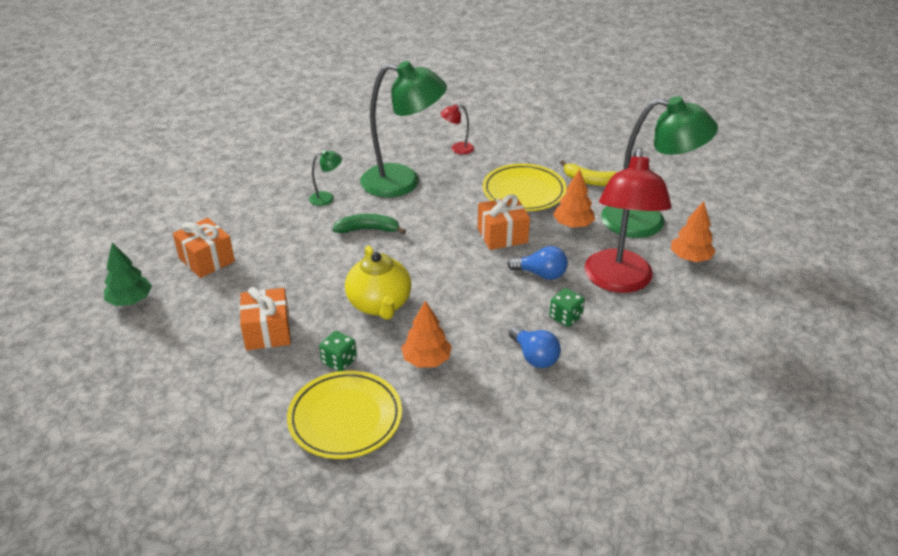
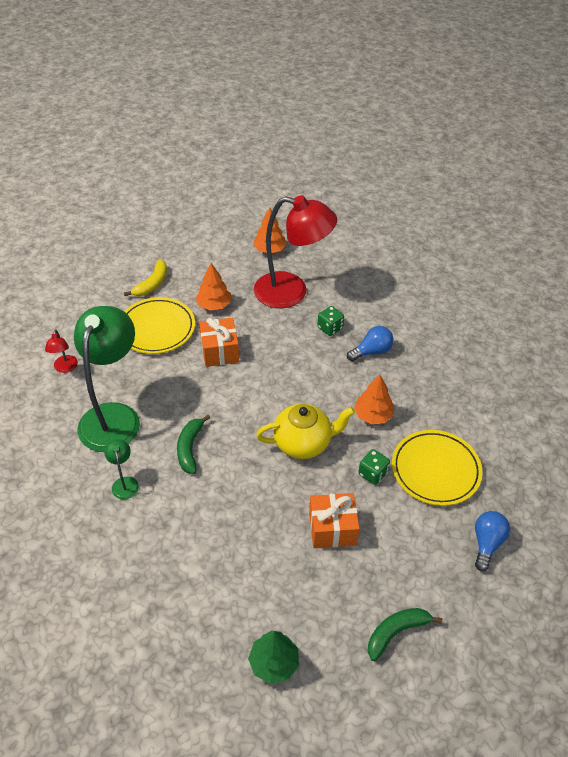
camera: 85 degrees left, 10 degrees up
(140, 383) = (396, 632): none -> green banana
(207, 260) = (214, 593): orange gift -> none
(541, 274) = (276, 334): blue light bulb -> blue light bulb (487, 543)
(647, 221) = (219, 262): green lamp -> none

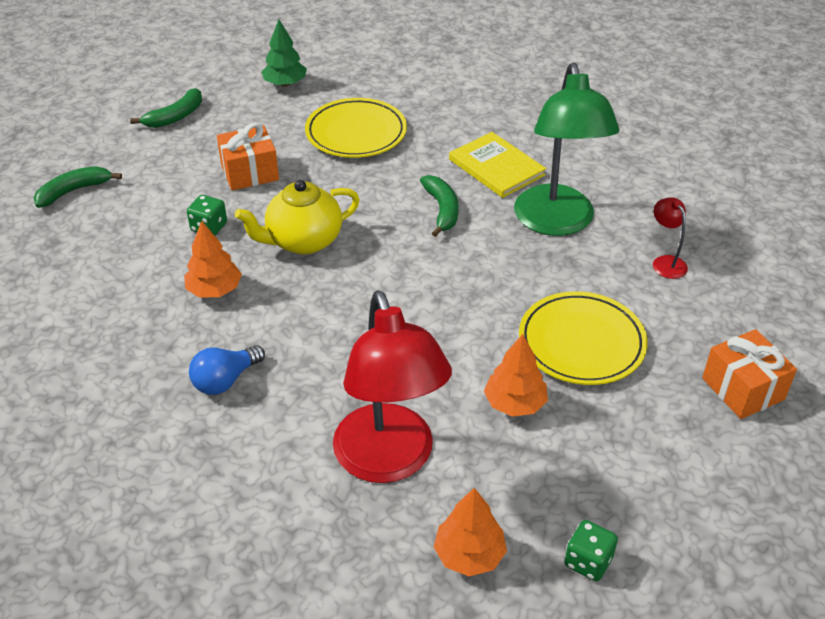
camera: 165 degrees right, 5 degrees down
(124, 483) = (496, 167): green lamp -> yellow book
(152, 284) = (645, 419): yellow banana -> none
(220, 351) = (465, 329): orange gift -> orange gift (742, 389)
(292, 292) = (389, 461): red lamp -> red lamp turned 105 degrees counterclockwise
(330, 328) = (302, 406): green dice -> green dice (588, 561)
(435, 470) = (128, 245): yellow plate -> yellow plate (356, 133)
(487, 543) = (74, 191): blue light bulb -> green banana

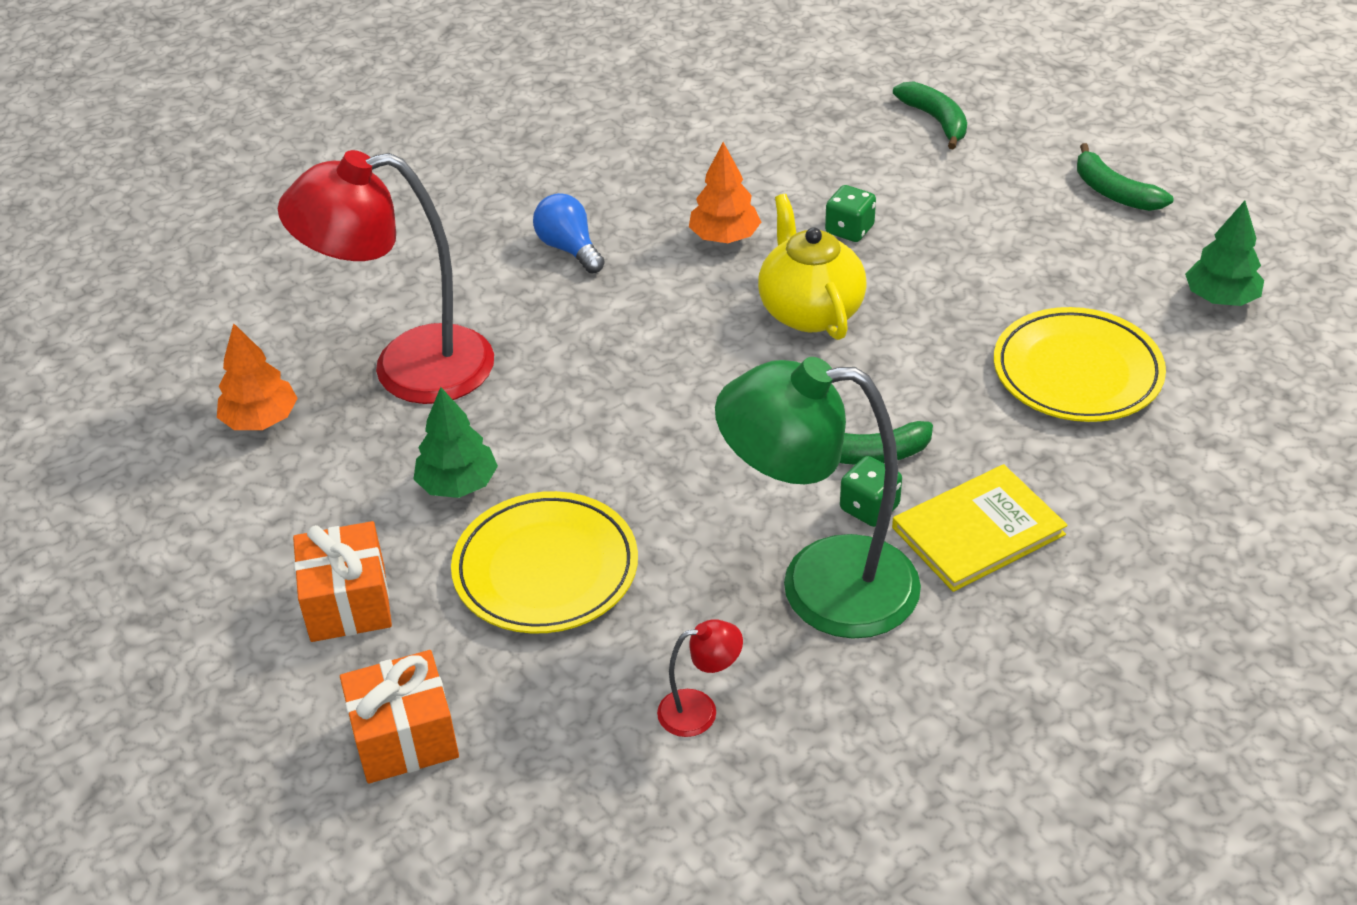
camera: 100 degrees right, 0 degrees up
(250, 172) = (971, 263): orange gift -> orange gift (348, 602)
(514, 403) = (458, 484): orange tree -> green tree
(588, 561) = (209, 514): green dice -> green dice (869, 508)

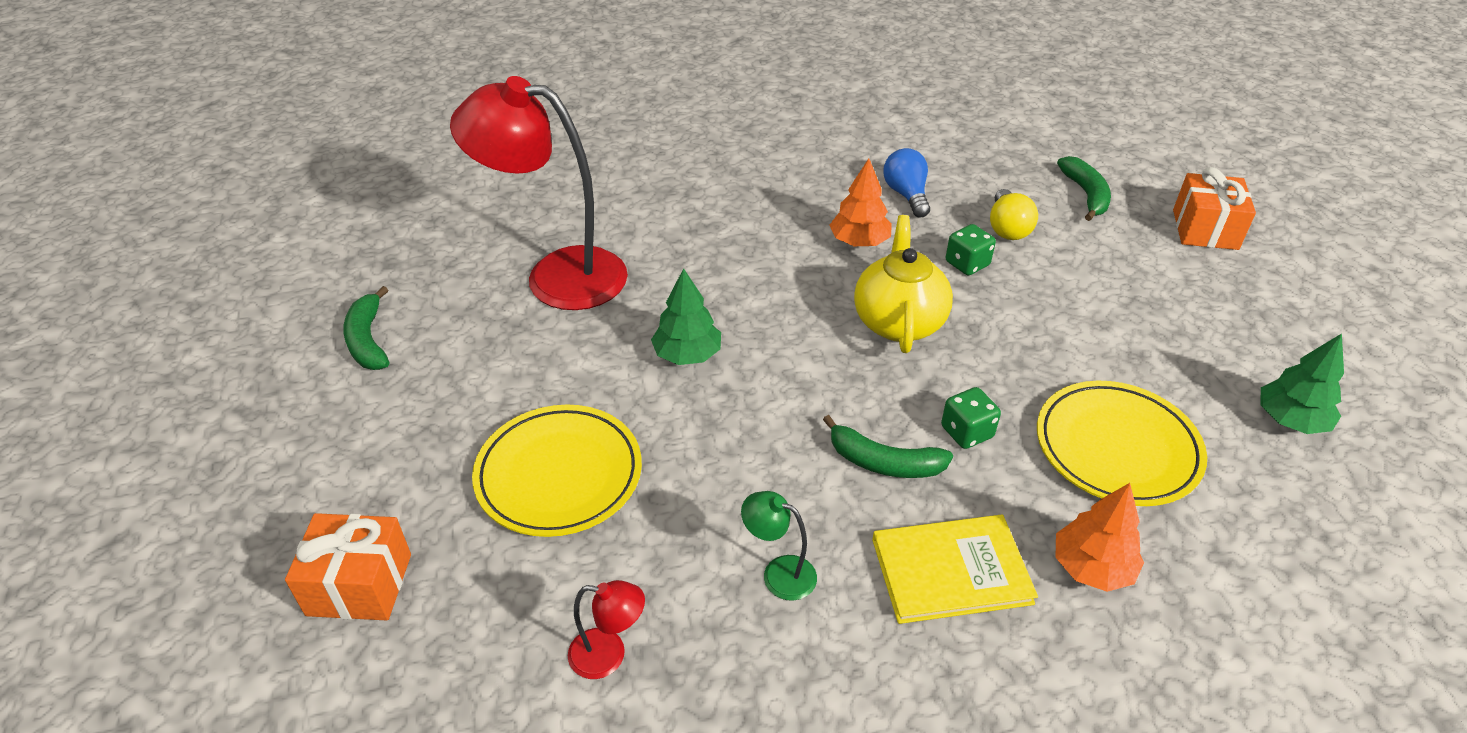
camera: 20 degrees right, 0 degrees up
(261, 420) = (428, 283): orange tree -> orange tree (1092, 568)
(348, 602) = (393, 450): orange gift -> orange gift (1205, 229)
(458, 484) = (536, 379): green tree -> green tree (687, 355)
(569, 248) = (732, 218): blue light bulb -> blue light bulb (906, 195)
(820, 586) = (779, 573): green lamp -> green lamp, size x0.41
(869, 508) = (861, 514): green dice -> green dice (967, 432)
(872, 179) = (1007, 228): none -> yellow light bulb
(1114, 192) = (1223, 295): green banana -> green banana (368, 340)

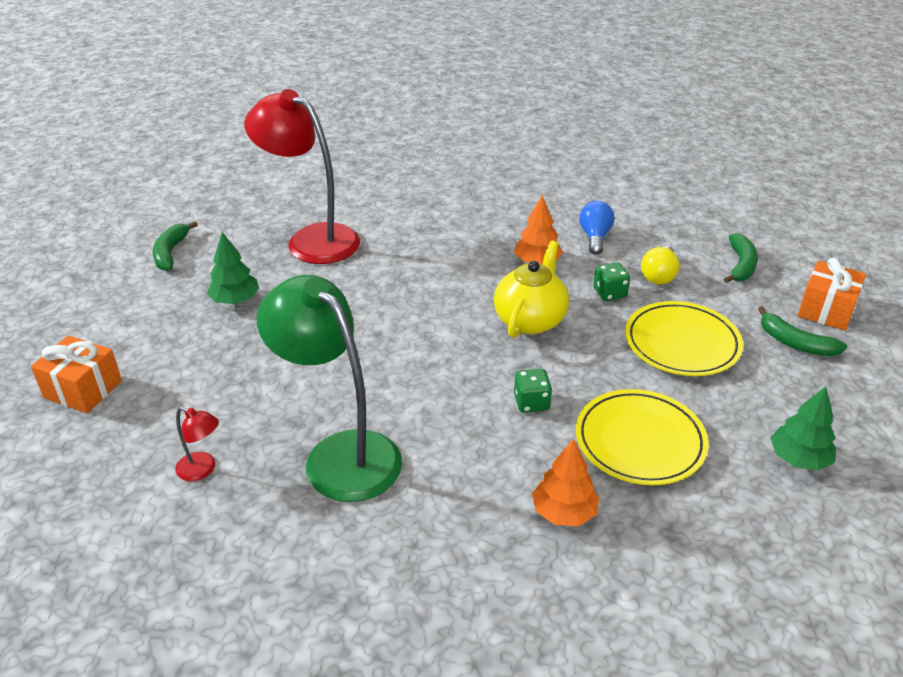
camera: 20 degrees right, 5 degrees down
(559, 475) = (237, 359): yellow plate -> yellow plate (682, 343)
(687, 355) = (366, 307): green tree -> green tree (235, 300)
(779, 573) = (340, 454): green lamp -> green lamp, size x2.45
(883, 462) = (457, 406): green banana -> green banana (795, 343)
(951, 571) = (459, 485): yellow book -> none

